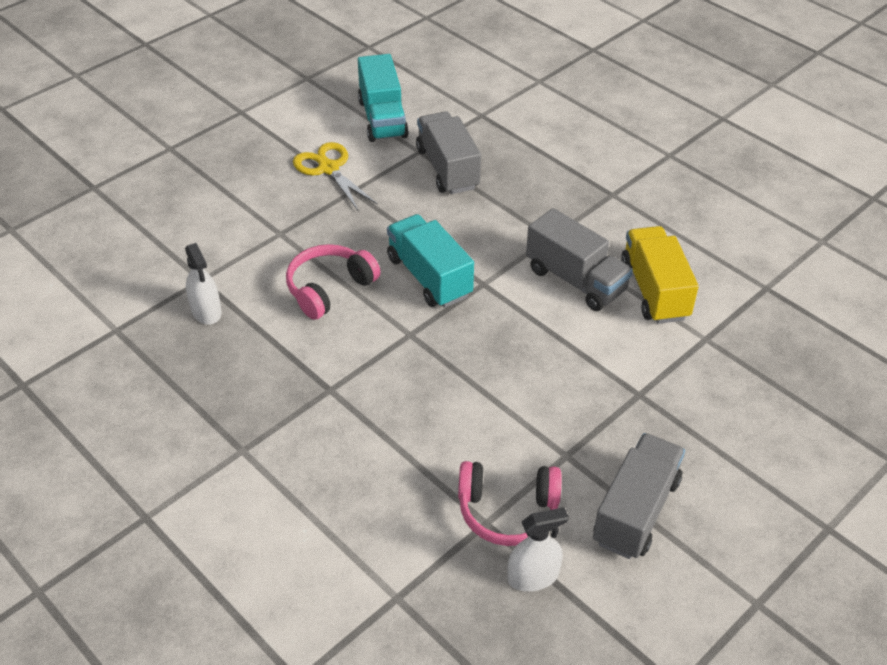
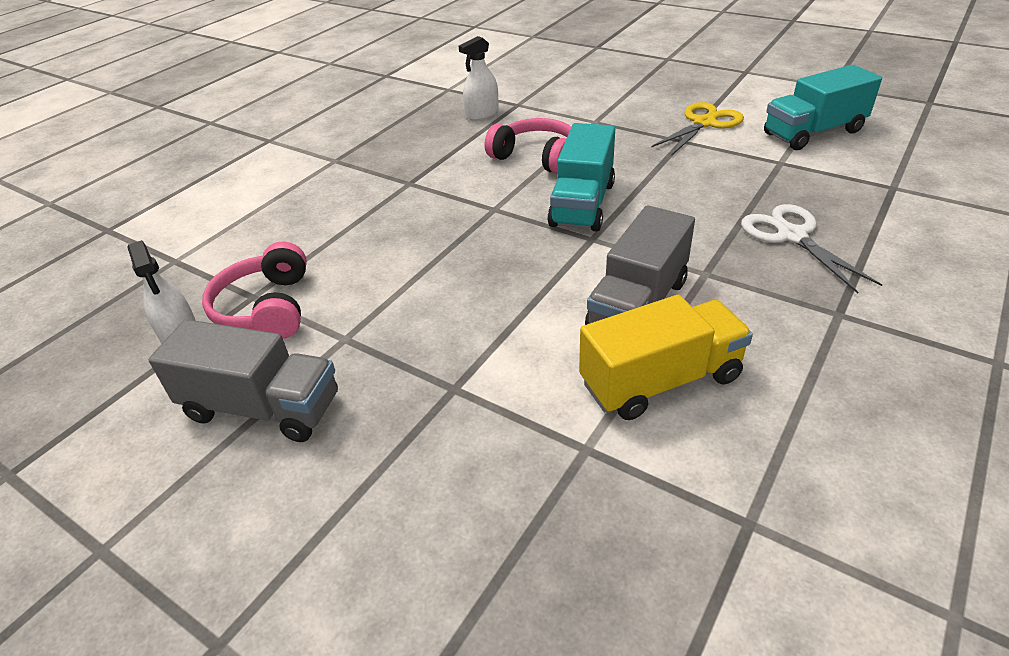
camera: 80 degrees right, 5 degrees down
(429, 277) = (582, 204): turquoise truck -> turquoise truck turned 150 degrees clockwise
(447, 168) = (768, 183): grey truck -> none
(522, 182) = (792, 236): none -> white scissors

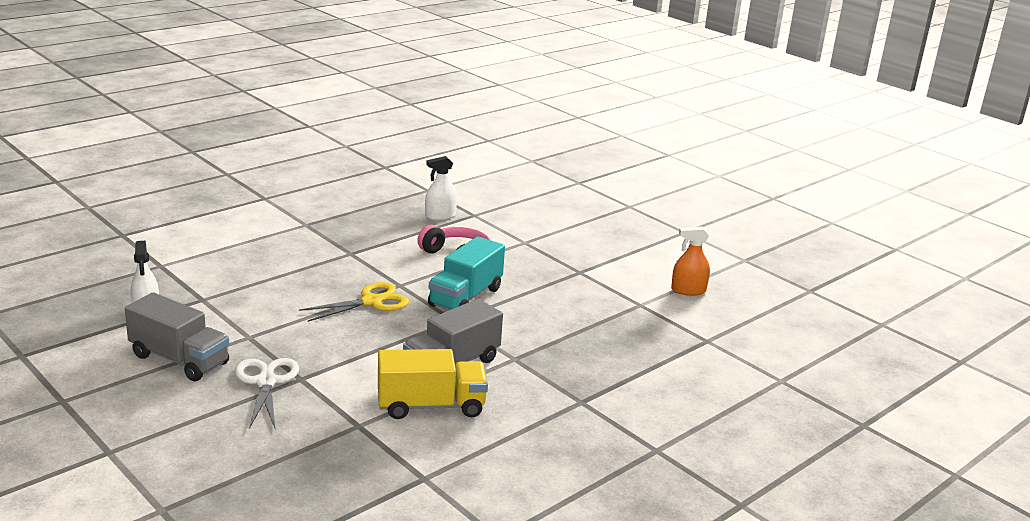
camera: 10 degrees right, 15 degrees down
(266, 308) = (208, 308): pink headphones -> none
(704, 123) = (609, 263): yellow scissors -> yellow scissors (371, 302)
(792, 236) = (597, 352): white scissors -> white scissors (266, 382)
(813, 133) = (688, 290): turquoise truck -> orange spray bottle

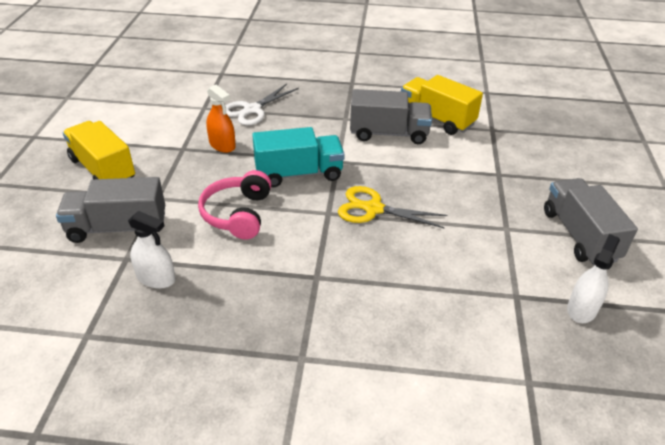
camera: 130 degrees left, 15 degrees up
(266, 382) = (525, 183): white scissors -> white scissors (252, 110)
(510, 222) = (117, 228): none -> grey truck
(593, 238) = (103, 169): none -> yellow truck
(688, 290) = (154, 100): orange spray bottle -> orange spray bottle (222, 145)

